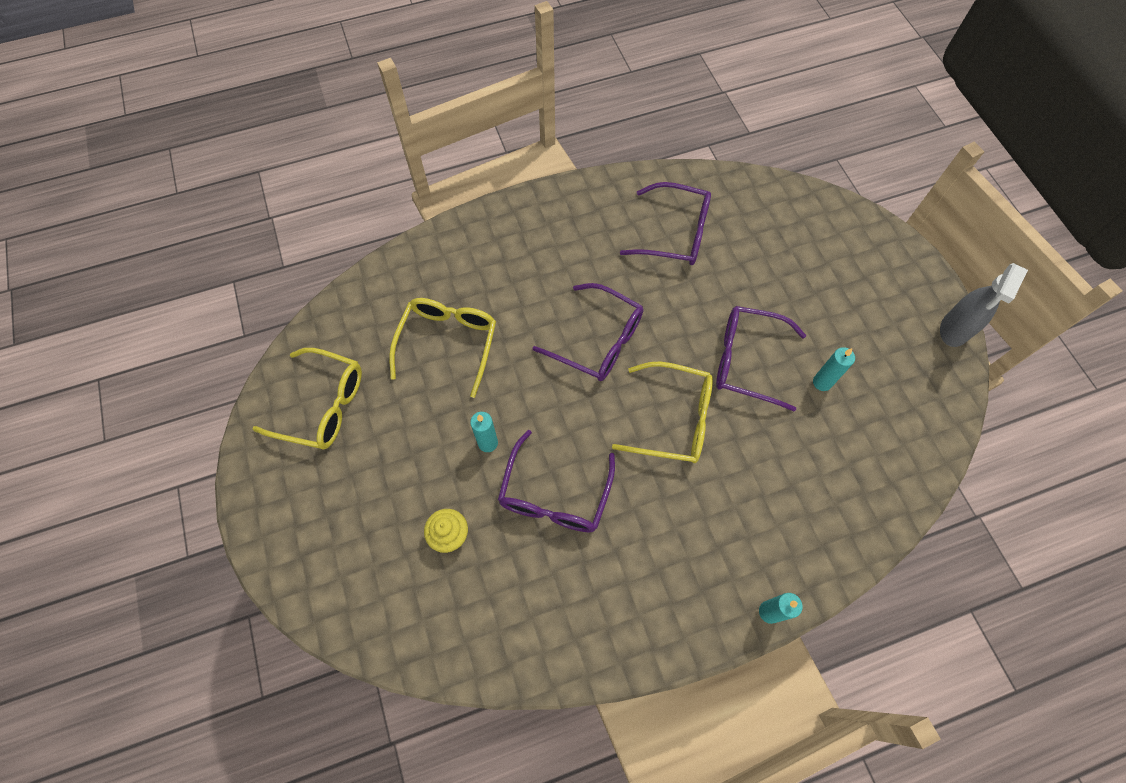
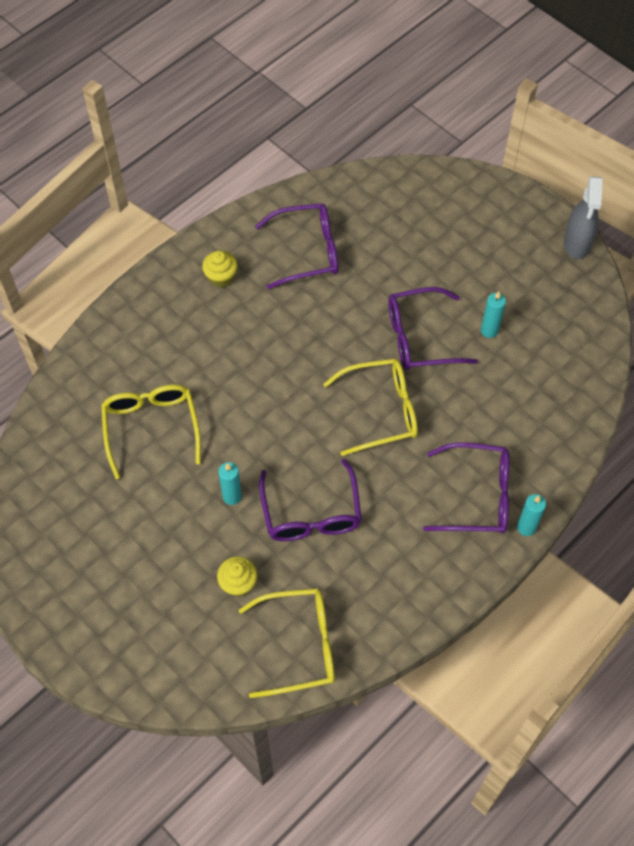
camera: 25 degrees left, 5 degrees down
(323, 405) = (65, 528): yellow glasses -> yellow glasses (299, 645)
(582, 227) = (221, 277): none -> yellow cupcake
(598, 341) = (285, 372): purple glasses -> purple glasses (477, 496)

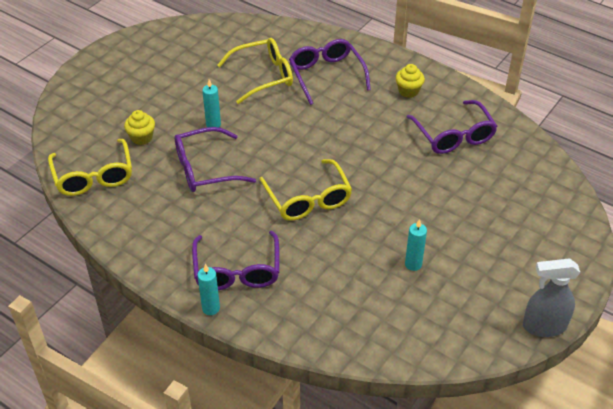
camera: 80 degrees right, 15 degrees down
(420, 338) = (389, 216): purple glasses -> purple glasses (326, 75)

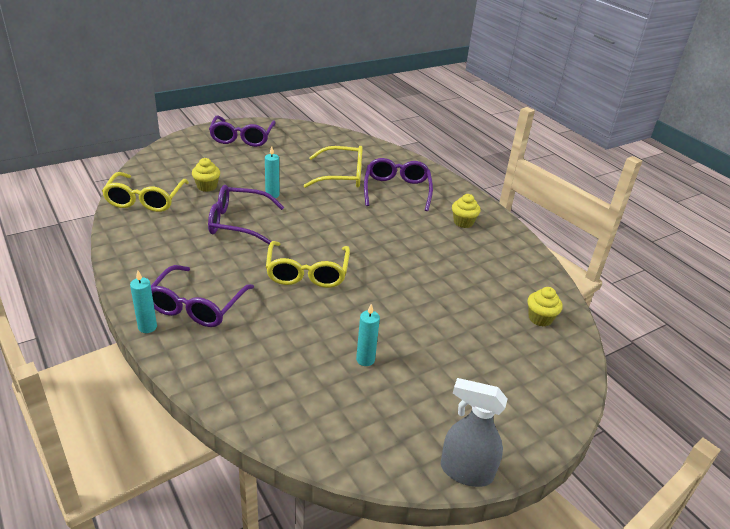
camera: 20 degrees right, 10 degrees down
(453, 136) = (483, 268): purple glasses -> purple glasses (242, 138)
(526, 169) = (540, 318): none -> yellow cupcake

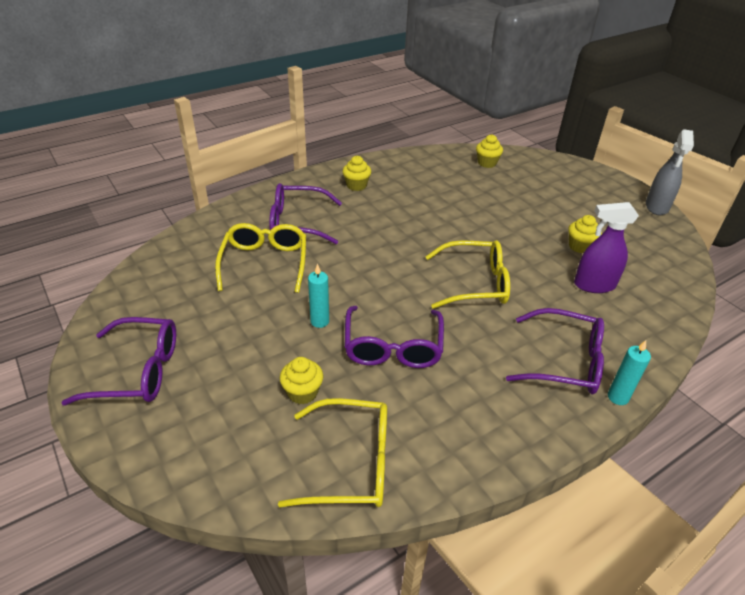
camera: 90 degrees left, 5 degrees up
(296, 353) = (594, 285): none -> purple spray bottle
(365, 360) = (580, 246): turquoise candle -> yellow cupcake

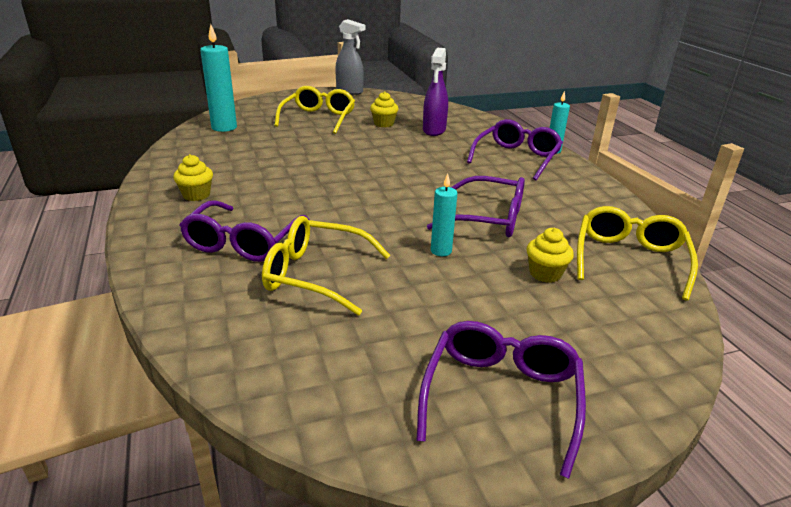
camera: 75 degrees left, 10 degrees down
(475, 283) = (413, 169): yellow glasses -> yellow glasses (318, 118)
(487, 163) = (224, 127): yellow cupcake -> turquoise candle

